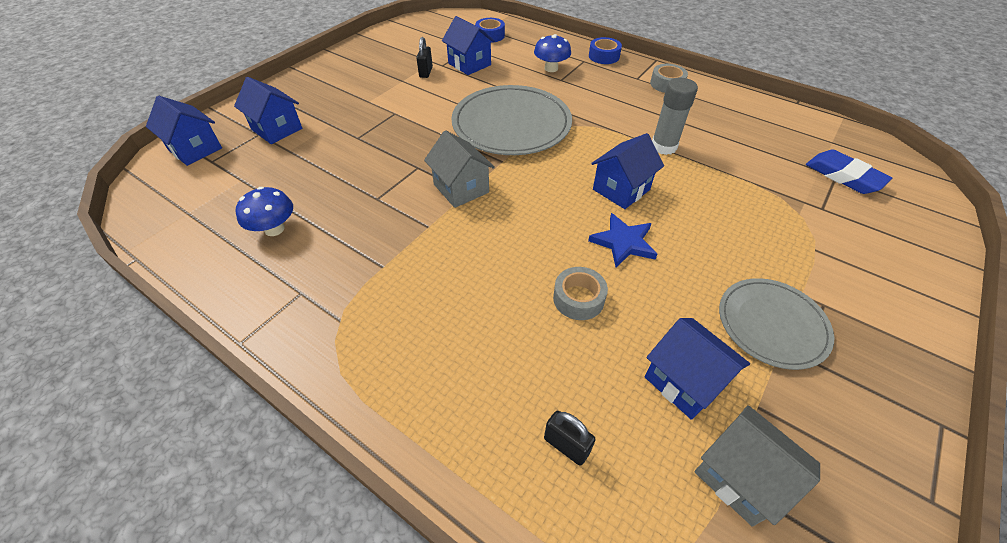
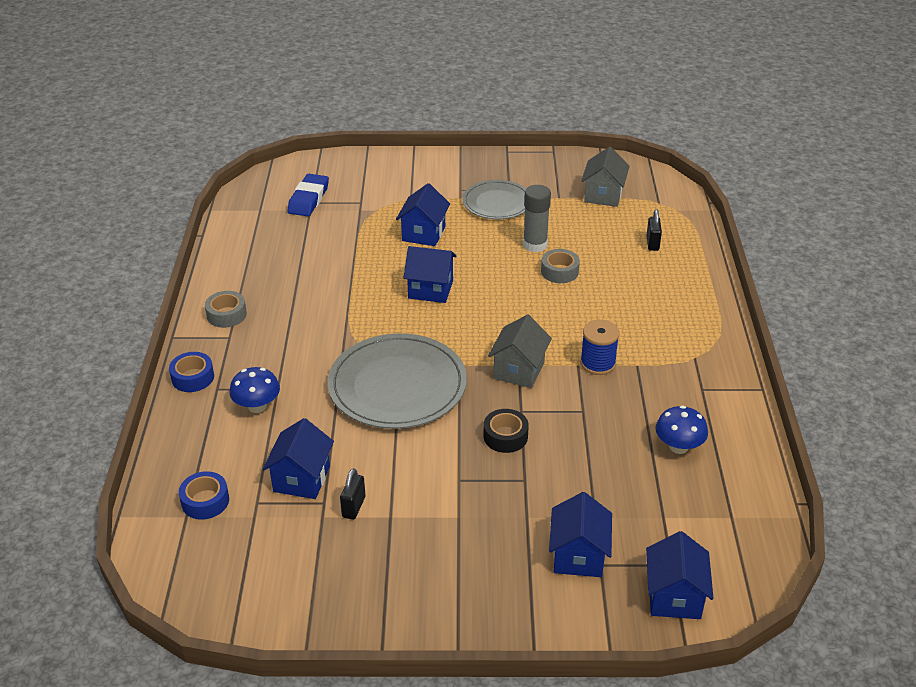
camera: 125 degrees left, 10 degrees down
(403, 148) = (505, 436): none -> black tape
(415, 240) = (597, 363): none -> blue spool
(426, 72) = (353, 507): black padlock -> black padlock turned 45 degrees counterclockwise
(623, 242) = (488, 270): blue star -> none
(663, 146) = (347, 286): grey glue stick -> grey glue stick (535, 245)
(684, 381) = (571, 220): blue house -> blue house (423, 233)

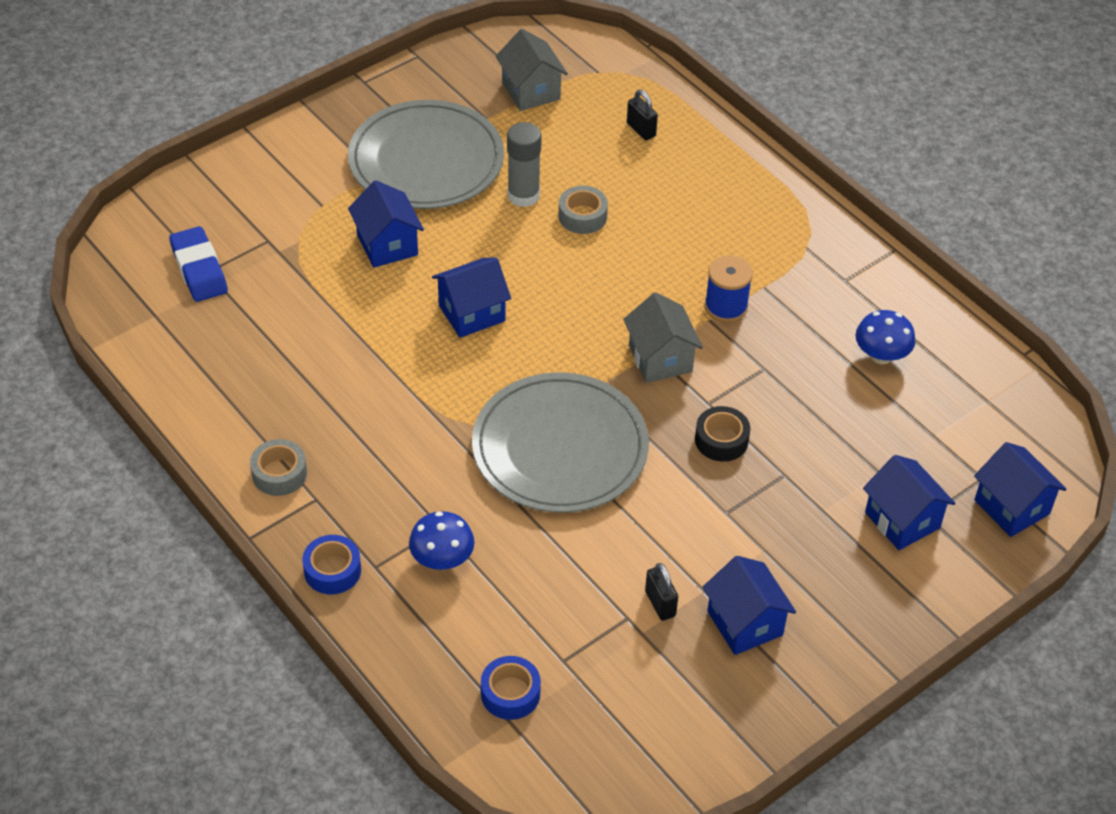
camera: 40 degrees left, 10 degrees up
(301, 479) = (578, 608): blue house -> blue house (745, 623)
(497, 203) = (426, 160): grey plate -> grey plate, size x1.63

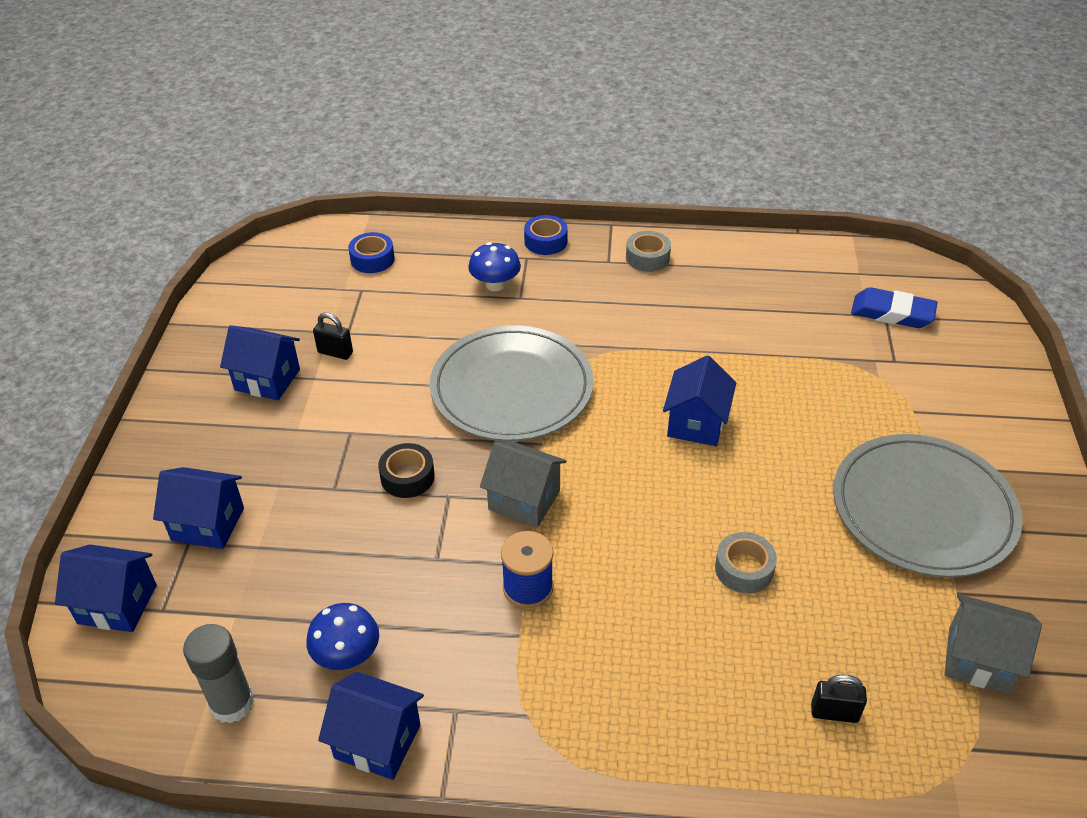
camera: 135 degrees right, 5 degrees down
(387, 245) = (826, 421): blue house -> blue house (377, 741)
(523, 195) = (812, 546): grey glue stick -> grey glue stick (232, 703)

